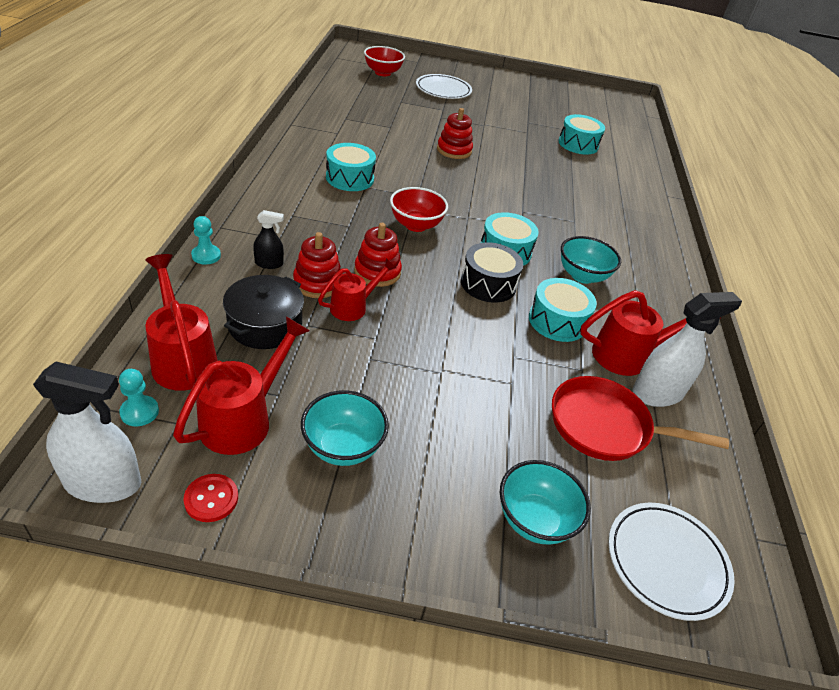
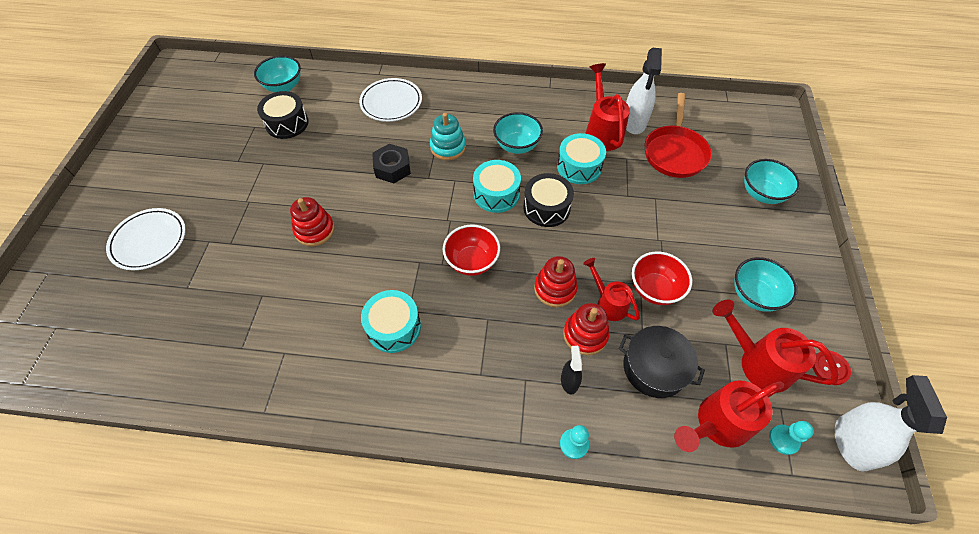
camera: 85 degrees left, 15 degrees up
(383, 73) = (88, 315): red bowl -> red bowl (654, 289)
(532, 192) = (392, 168): none -> black nut
(568, 227) = (448, 147): none -> turquoise stacking toy
(578, 144) = (287, 123): turquoise drum -> black drum
(626, 145) = (284, 87): none -> turquoise bowl
(657, 393) = (634, 122): white spray bottle -> white spray bottle turned 150 degrees counterclockwise
(666, 562) = (760, 140): white plate -> white plate (391, 103)

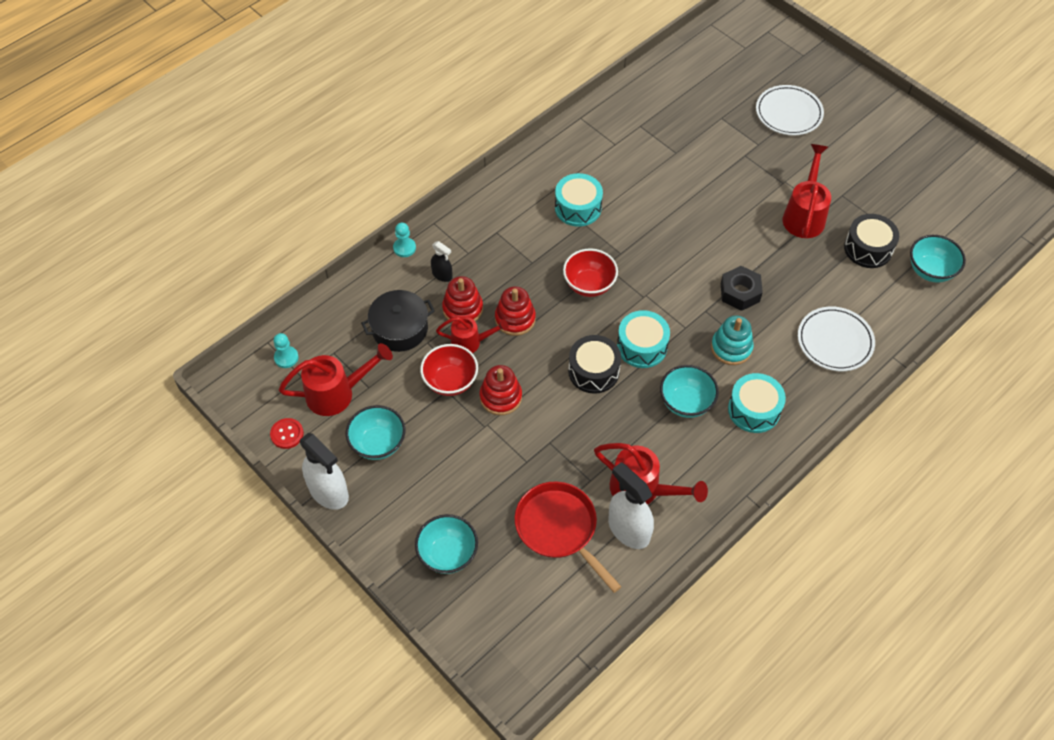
camera: 130 degrees right, 0 degrees up
(315, 230) = (712, 208): red stacking toy -> red stacking toy (501, 397)
(579, 167) = (615, 432): turquoise drum -> turquoise drum (754, 410)
(717, 424) = (333, 331): red watering can -> red watering can (804, 215)
(852, 442) = (243, 394): white spray bottle -> white spray bottle (329, 492)

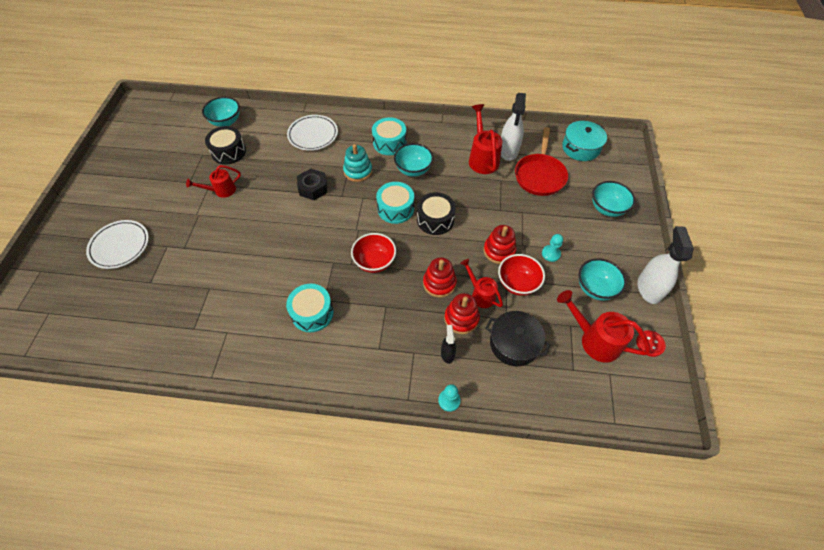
camera: 130 degrees left, 0 degrees up
(286, 358) = (610, 397): turquoise pawn -> turquoise pawn (551, 254)
(558, 622) = (581, 148): none -> turquoise pot
(804, 215) = (221, 190): red watering can -> red watering can, size x0.64

